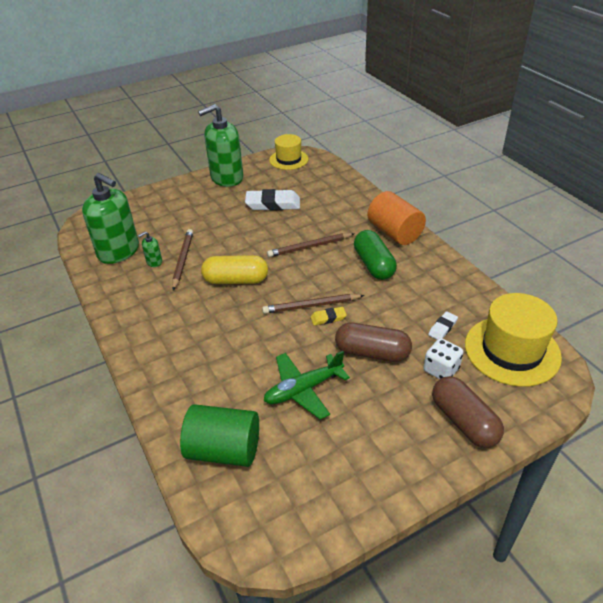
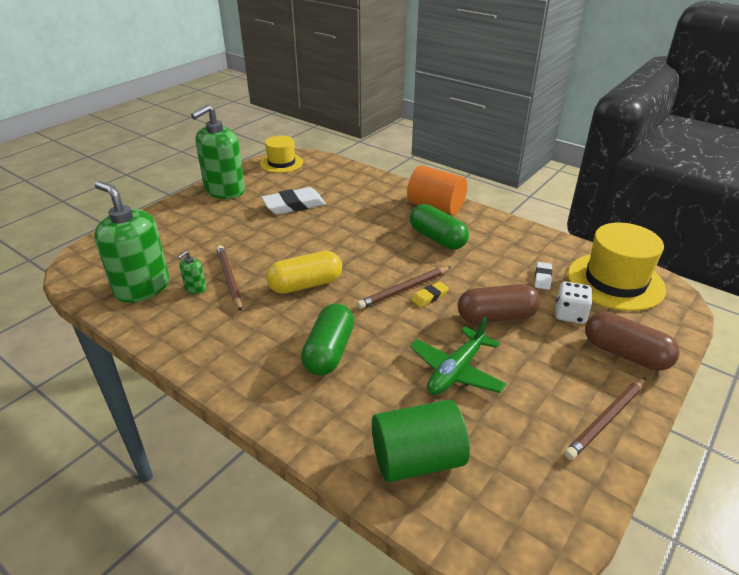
camera: 25 degrees left, 5 degrees down
(119, 251) = (142, 287): green soap dispenser -> green soap dispenser turned 150 degrees counterclockwise
(217, 343) = (329, 351): none -> green capsule
(309, 247) = (362, 236): brown pencil -> brown pencil (606, 419)

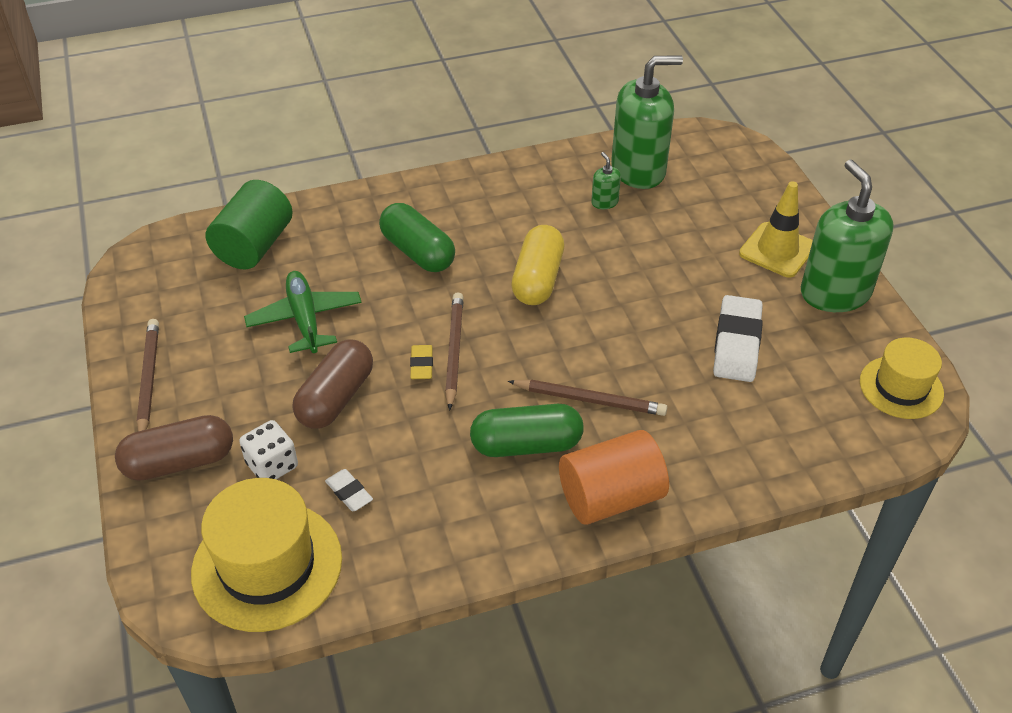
camera: 125 degrees right, 10 degrees up
(199, 214) = (777, 250): none -> yellow traffic cone
(229, 279) = (601, 229): brown pencil -> brown pencil (590, 400)

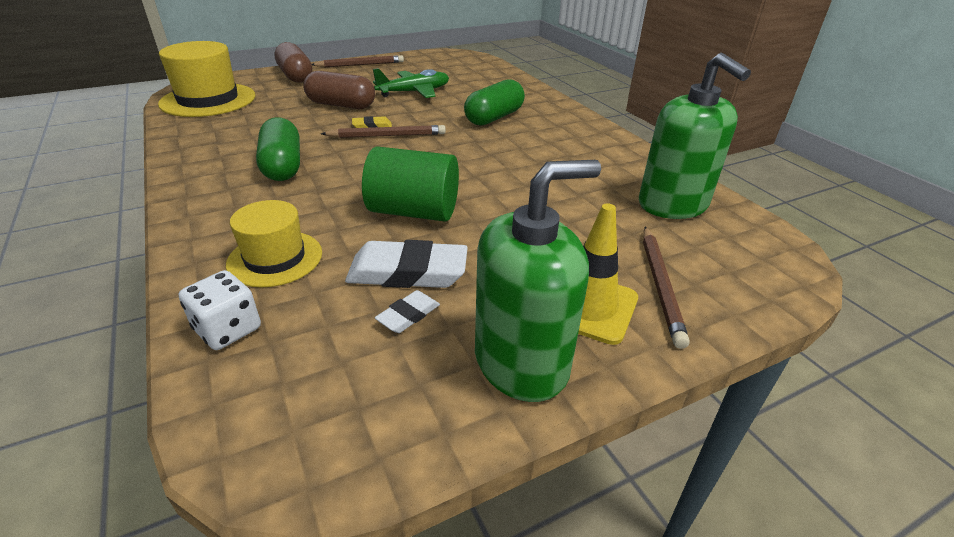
camera: 80 degrees right, 10 degrees down
(254, 246) = (480, 75): green cylinder -> green cylinder (413, 211)
(272, 465) = (286, 95): white dice -> white dice (228, 329)
(349, 493) = (256, 114): white eraser -> white eraser (408, 315)
(537, 279) = (478, 161): yellow capsule -> none
(590, 400) = (329, 190): brown pencil -> brown pencil (660, 285)
(604, 202) = (605, 188): green soap dispenser -> none
(610, 497) = (211, 203): orange cylinder -> none
(901, 387) = (326, 432): yellow hat -> yellow hat (275, 258)

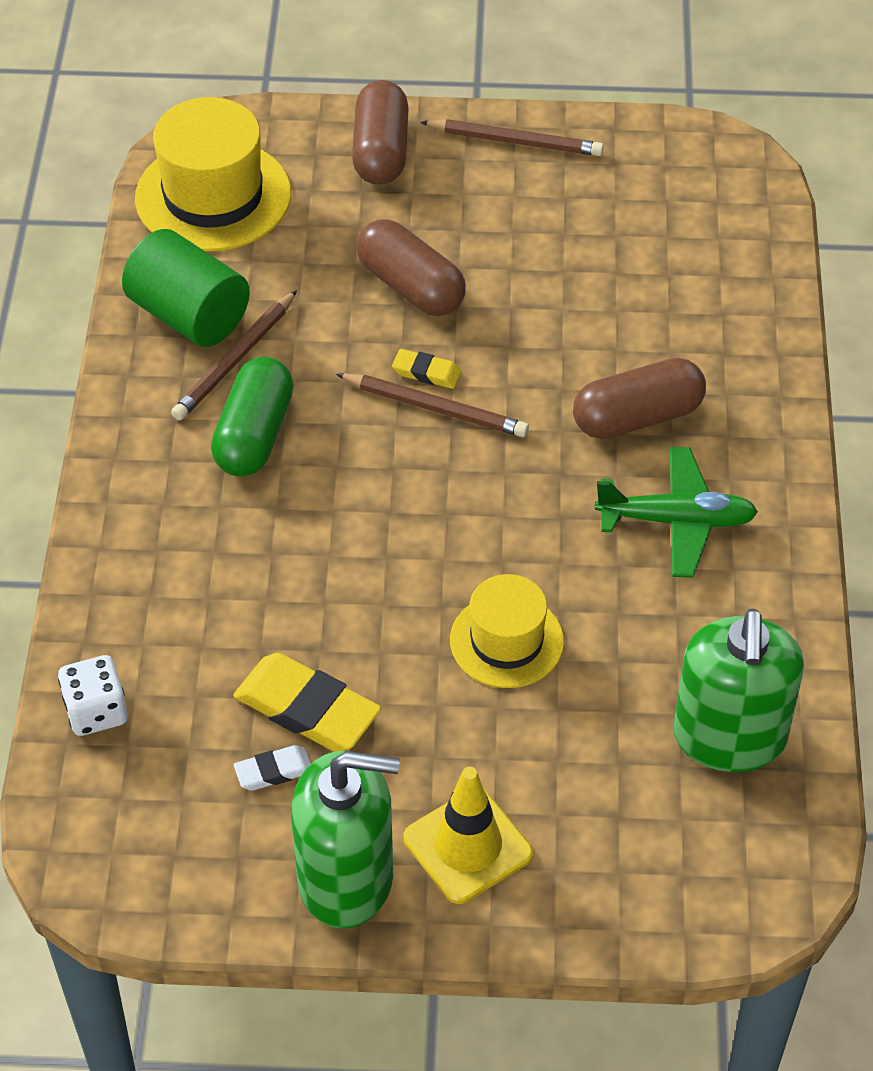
camera: 30 degrees right, 15 degrees up
(275, 258) = (176, 623): yellow hat -> yellow hat (506, 641)
(408, 272) = (307, 709): white eraser -> yellow eraser
(413, 211) = (373, 605): green cylinder -> green cylinder (189, 315)
(414, 92) = (554, 283): green plane -> green plane (676, 521)
(494, 117) = (637, 417): green capsule -> brown capsule
(660, 285) = (575, 856): brown pencil -> brown pencil (235, 360)

